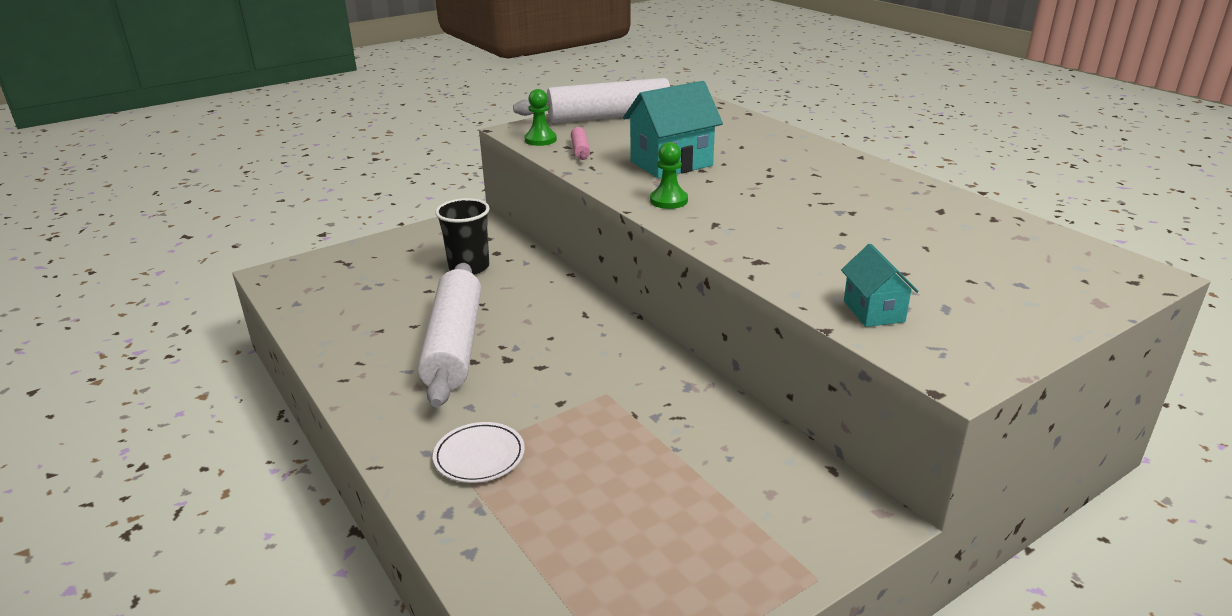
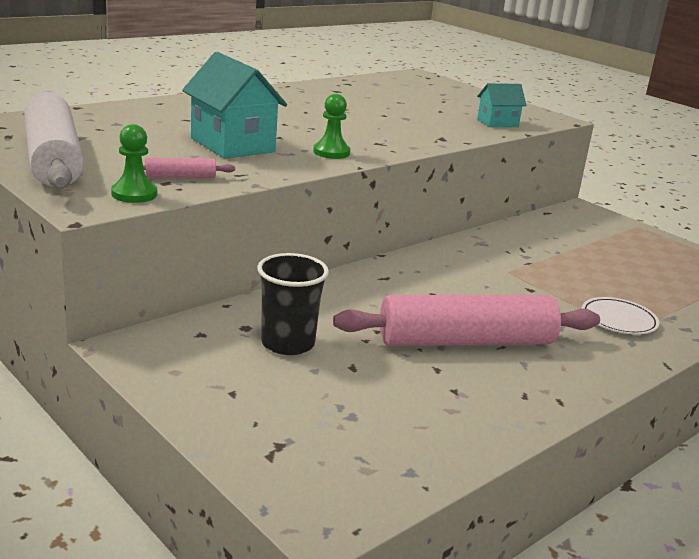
camera: 100 degrees left, 5 degrees down
(454, 345) = (466, 341): white rolling pin -> pink rolling pin

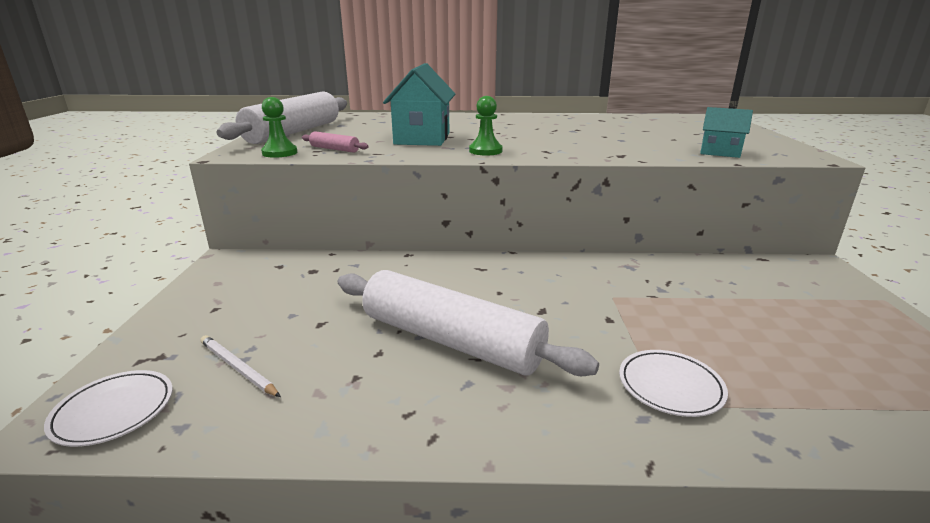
camera: 45 degrees right, 0 degrees up
(288, 343) = (314, 290): black cup -> none
(339, 490) = (114, 411): none -> white plate
(362, 423) = (237, 368): none -> white pencil
(466, 341) = (451, 340): pink rolling pin -> white rolling pin

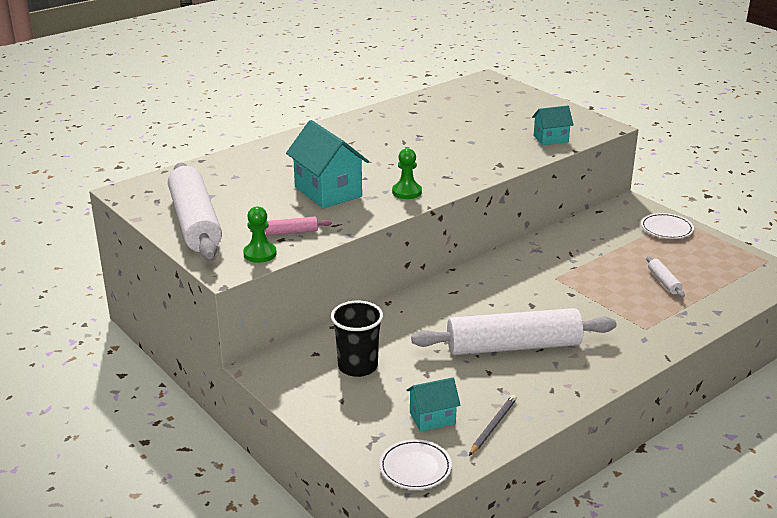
camera: 40 degrees left, 5 degrees up
(237, 368) = (432, 418): white pencil -> turquoise house
(267, 416) = (493, 426): none -> grey pencil
(284, 289) = (357, 366): none -> black cup
(670, 386) = (638, 318): white plate -> white plate (666, 229)
(774, 359) = (664, 282): none -> white rolling pin

